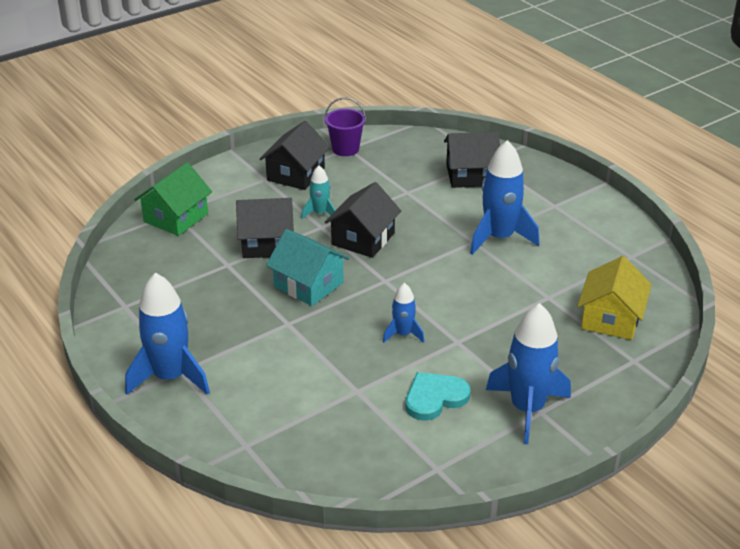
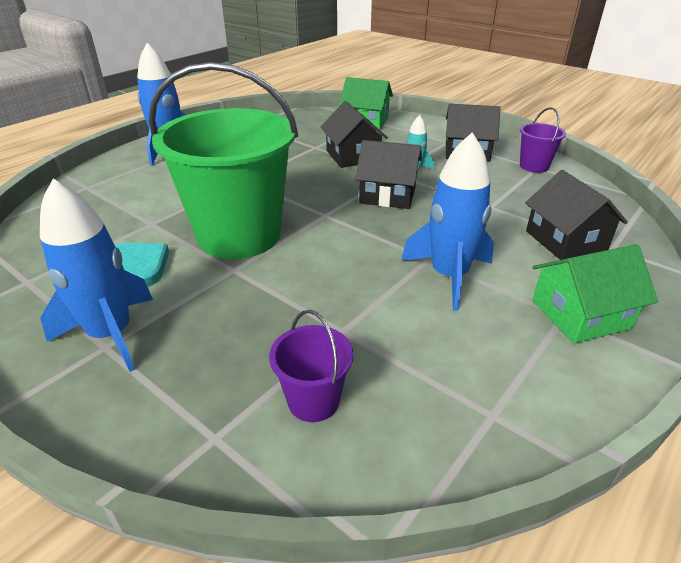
camera: 75 degrees right, 0 degrees up
(308, 284) = (302, 180): turquoise house -> none
(403, 334) = (239, 235): blue rocket -> green bucket
(555, 199) = (580, 314): none -> green house
(611, 318) = (313, 401): yellow house -> purple bucket

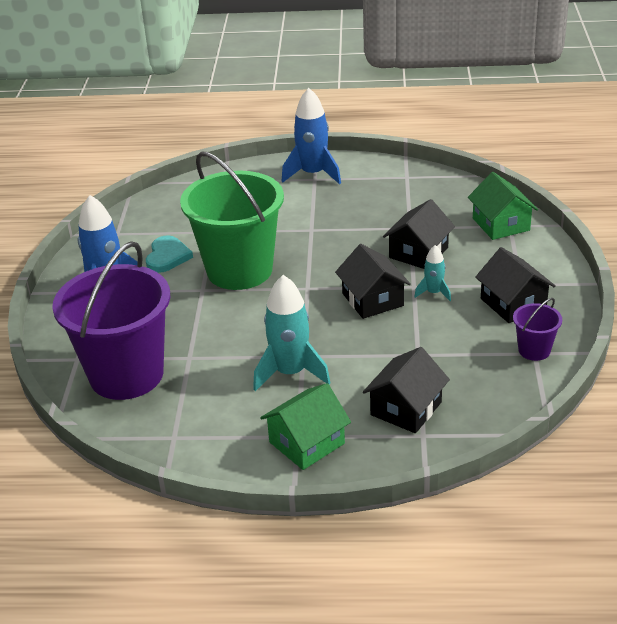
camera: 55 degrees right, 0 degrees up
(313, 401) = (126, 375): purple bucket -> purple bucket, size x2.34
(449, 276) = (290, 373): blue rocket -> turquoise rocket
(580, 314) = (307, 443): green house -> green house turned 75 degrees counterclockwise

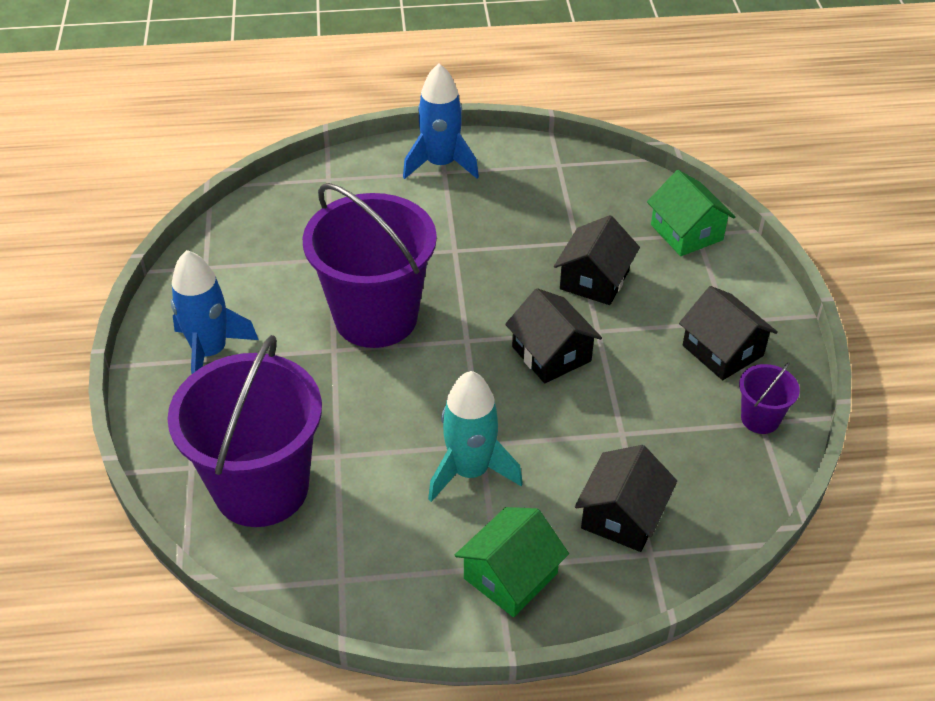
camera: 10 degrees left, 10 degrees up
(167, 256) = (278, 300): turquoise heart -> none
(239, 270) = (376, 317): green bucket -> purple bucket
(434, 293) = (624, 339): turquoise rocket -> none

